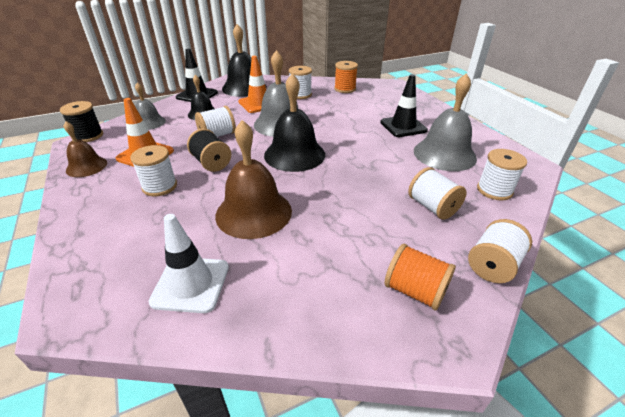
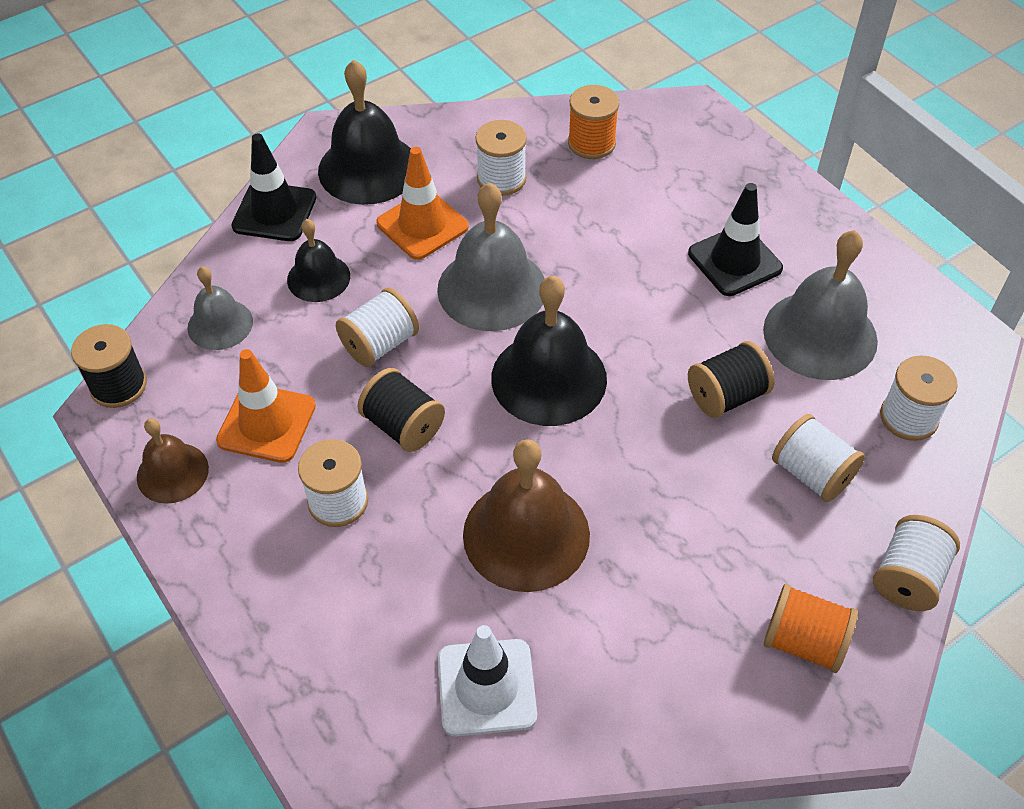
camera: 10 degrees left, 15 degrees up
(388, 170) = (726, 396): none -> black spool

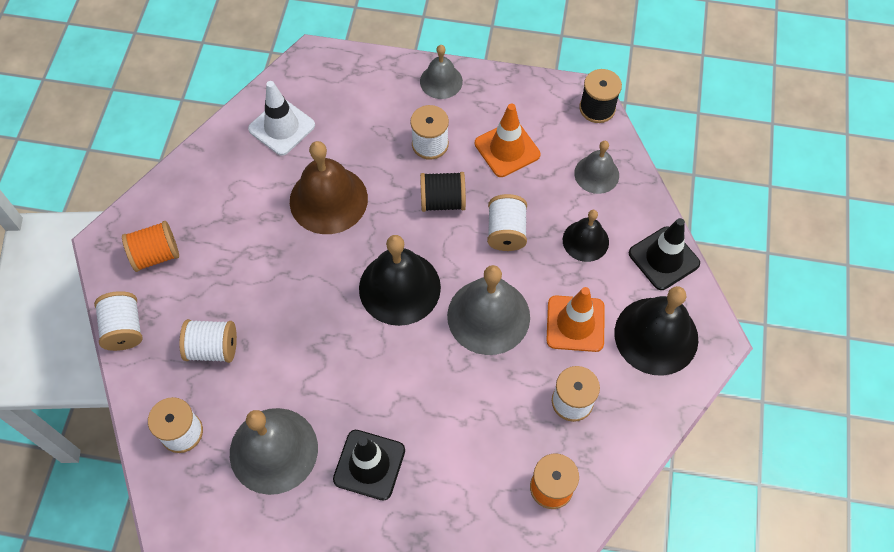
camera: 135 degrees right, 10 degrees up
(172, 472) = (517, 96): brown bell -> none
(225, 571) = (441, 81): none -> grey bell
(726, 396) = (295, 358): black spool -> none

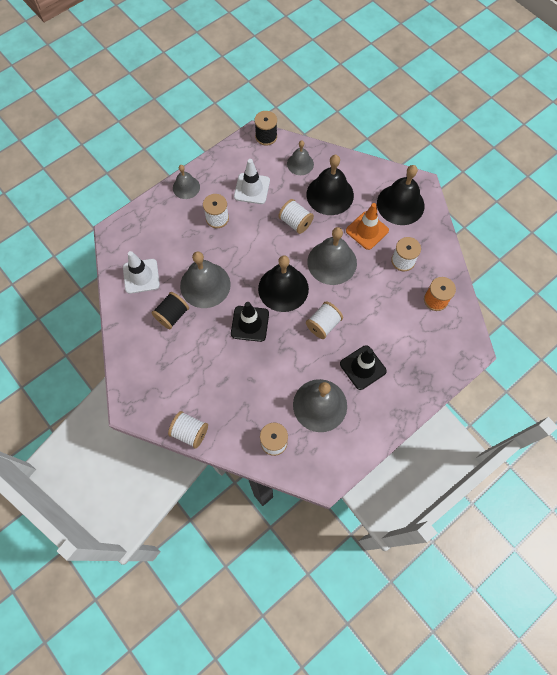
camera: 50 degrees left, 5 degrees up
(156, 255) = (160, 388): orange spool -> none
(213, 348) = (240, 396): white spool -> white spool (323, 325)
(328, 199) = (205, 285): brown bell -> grey bell
(443, 201) = (254, 236): black spool -> black spool (172, 315)
(507, 149) = (252, 188): orange traffic cone -> white traffic cone
(585, 241) = (330, 194): black bell -> black bell, size x1.72
(663, 258) = (366, 172): black traffic cone -> black traffic cone (250, 323)

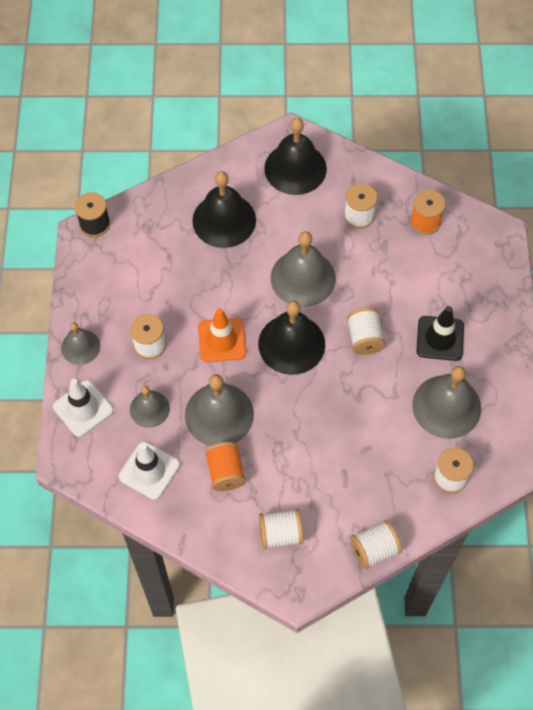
camera: 50 degrees left, 5 degrees down
(172, 315) = (225, 472): black spool -> orange spool
(250, 323) = (303, 404): black traffic cone -> none
(252, 188) = (146, 285): white traffic cone -> white traffic cone (83, 408)
(295, 222) = (226, 275): white spool -> white spool (280, 534)
(300, 164) = (160, 218): grey bell -> grey bell (149, 409)
(367, 230) = (297, 220): orange traffic cone -> orange traffic cone (221, 340)

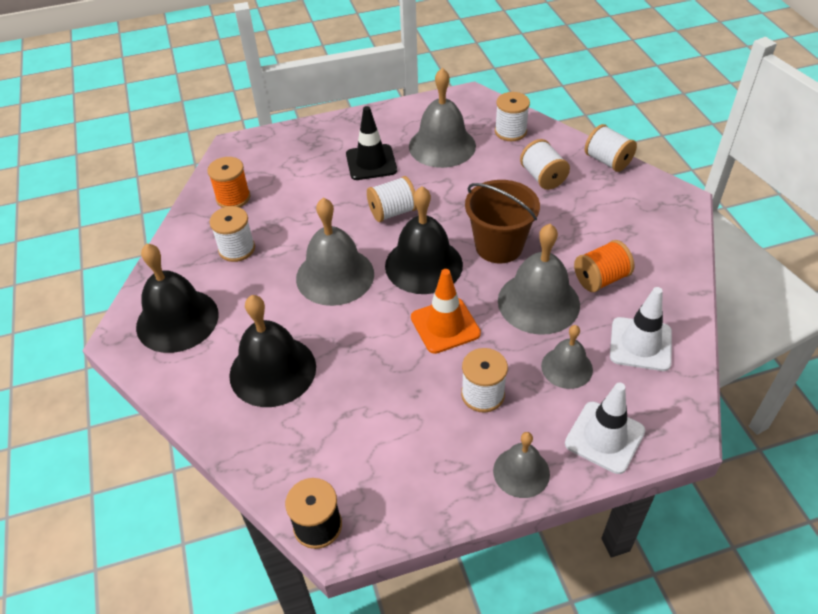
camera: 105 degrees left, 15 degrees down
(280, 534) = (636, 222): white spool -> white spool (542, 177)
(292, 408) = (499, 246): none -> brown bucket

